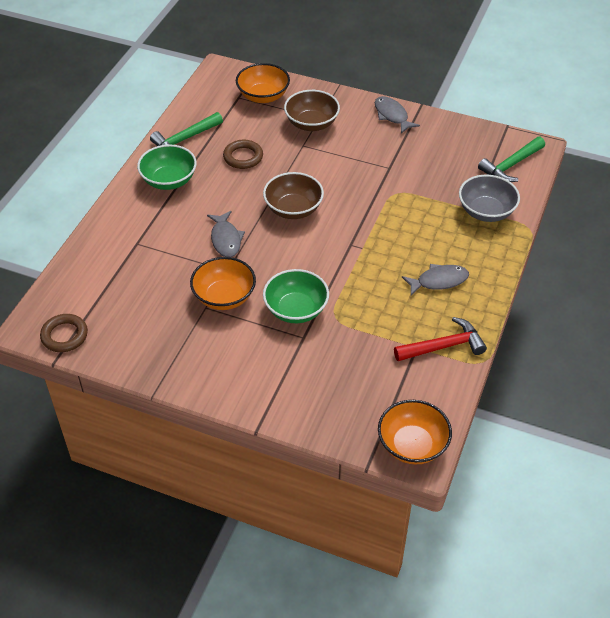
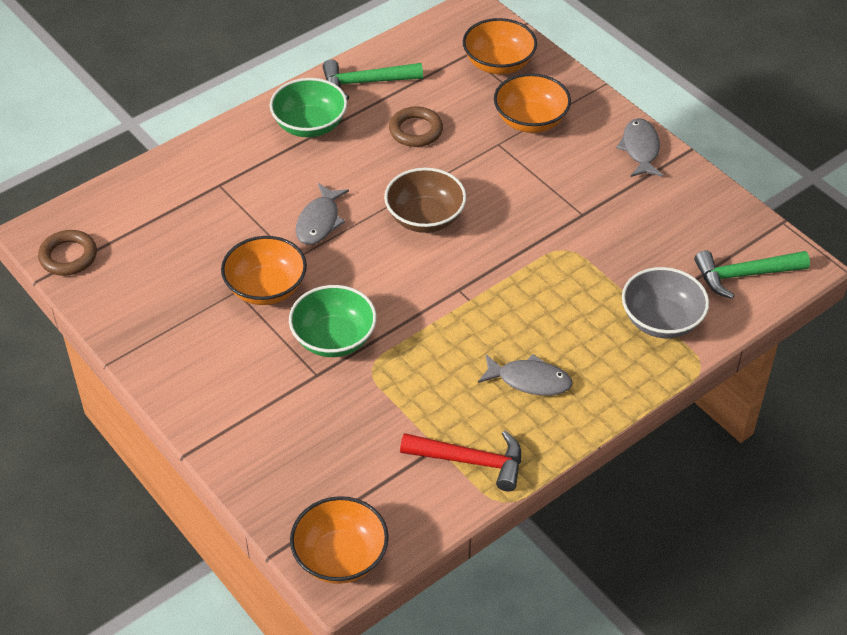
camera: 30 degrees right, 0 degrees up
(311, 123) = (530, 120): brown bowl -> orange bowl

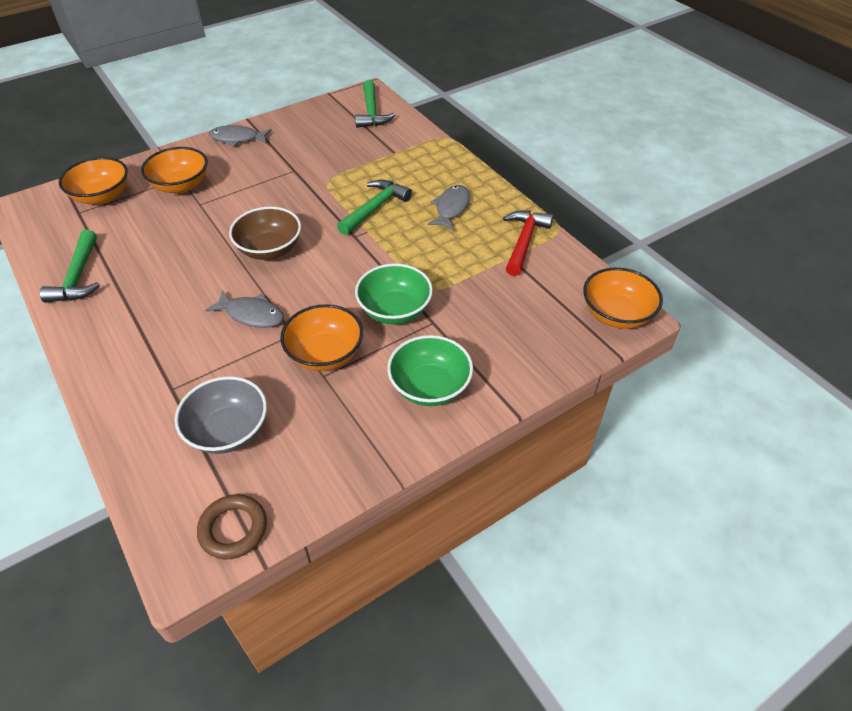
camera: 85 degrees left, 0 degrees up
(310, 125) = (117, 317): green bowl -> green bowl (430, 387)
(416, 130) = (160, 248): brown ring -> none
(517, 302) = (375, 208): none -> green hammer
(661, 320) = (404, 147): grey bowl -> grey bowl (228, 431)

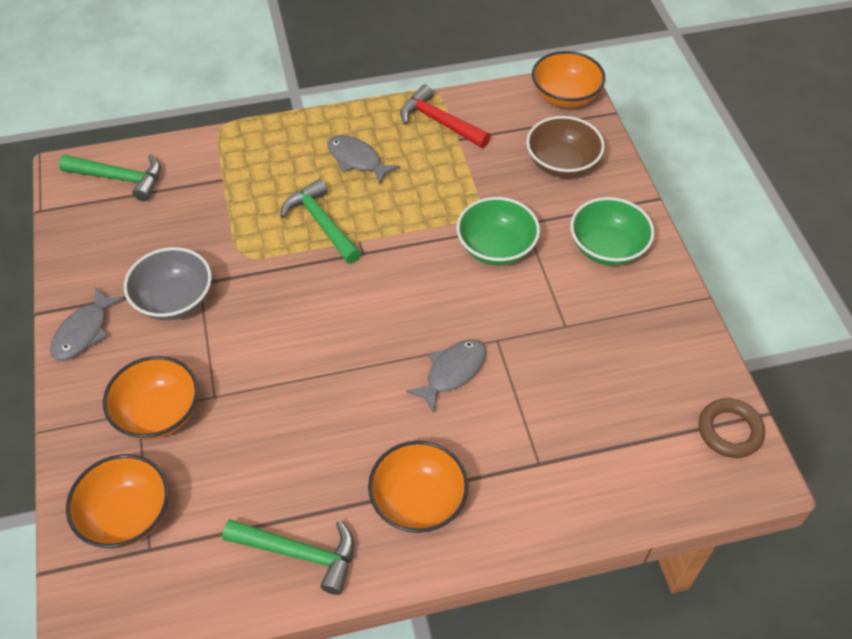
camera: 70 degrees left, 5 degrees up
(228, 431) = (613, 418): grey bowl -> grey bowl (174, 300)
(270, 249) = (346, 336): brown bowl -> brown bowl (562, 164)
(325, 354) = (536, 318): orange bowl -> orange bowl (418, 501)

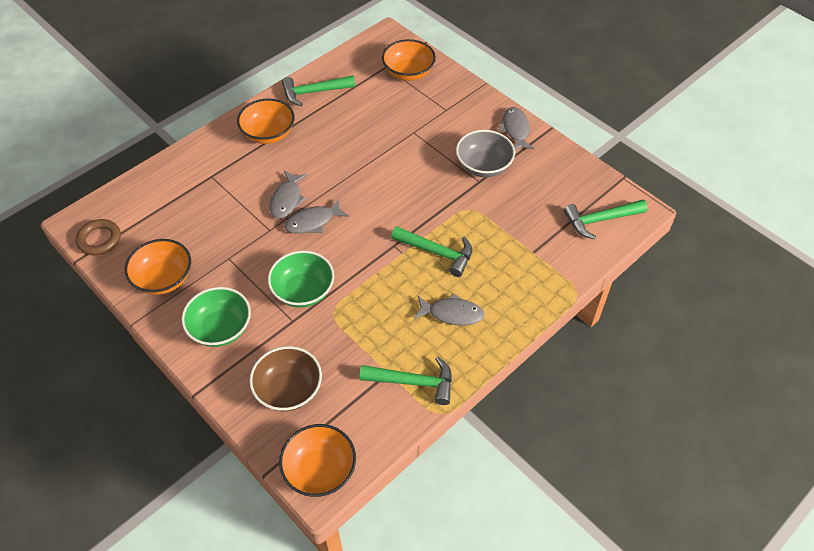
camera: 150 degrees right, 0 degrees up
(158, 413) = (435, 113): orange bowl -> orange bowl (163, 279)
(437, 325) = (313, 222): none -> grey fish
(439, 122) = (414, 382): red hammer -> green hammer

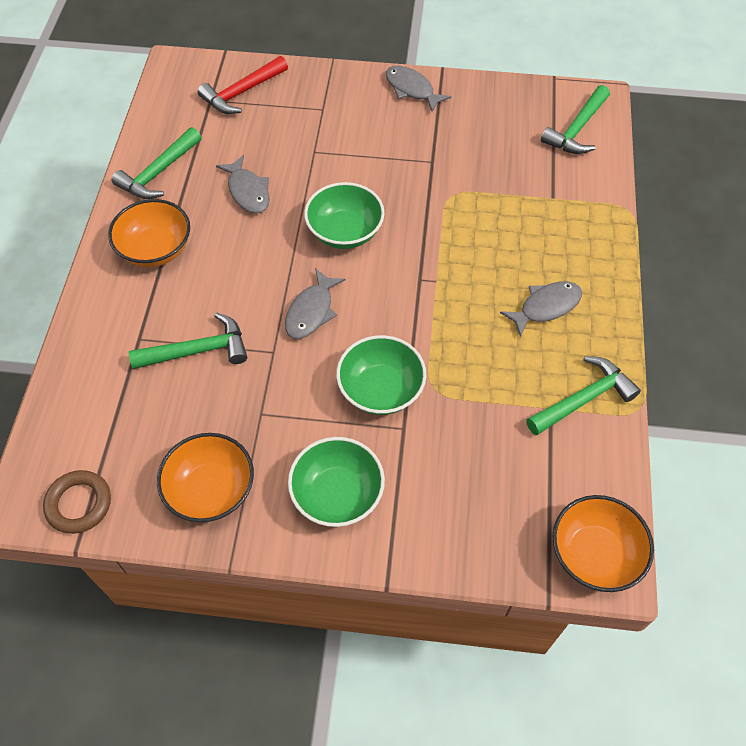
camera: 40 degrees left, 5 degrees up
(287, 200) = (257, 307): grey fish -> grey fish (248, 191)
(288, 390) = (478, 500): brown bowl -> none
(380, 190) = (345, 232): none -> green bowl
(408, 72) = (242, 92): orange bowl -> red hammer
(437, 253) = (469, 257): green hammer -> green hammer (198, 350)
(483, 166) = (420, 143): grey bowl -> none

